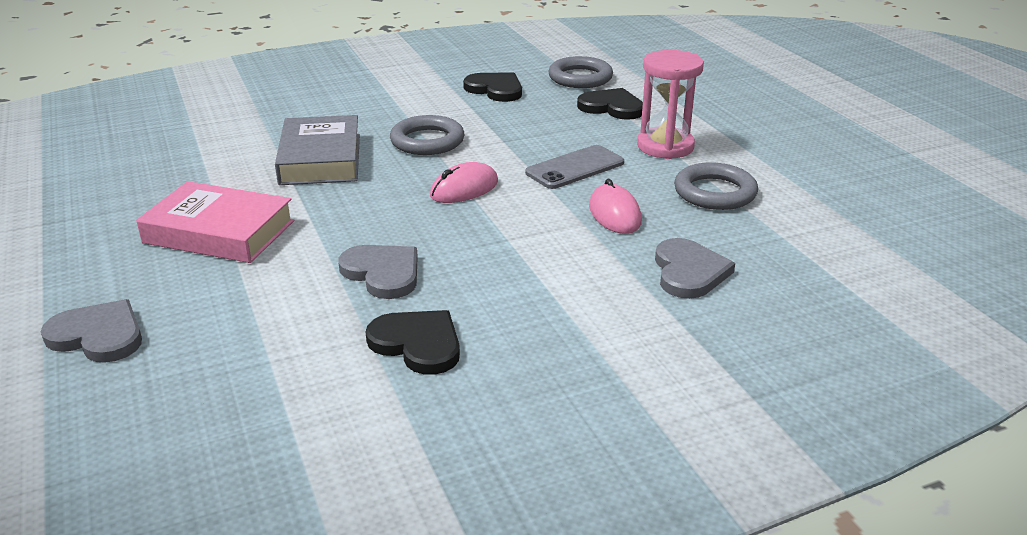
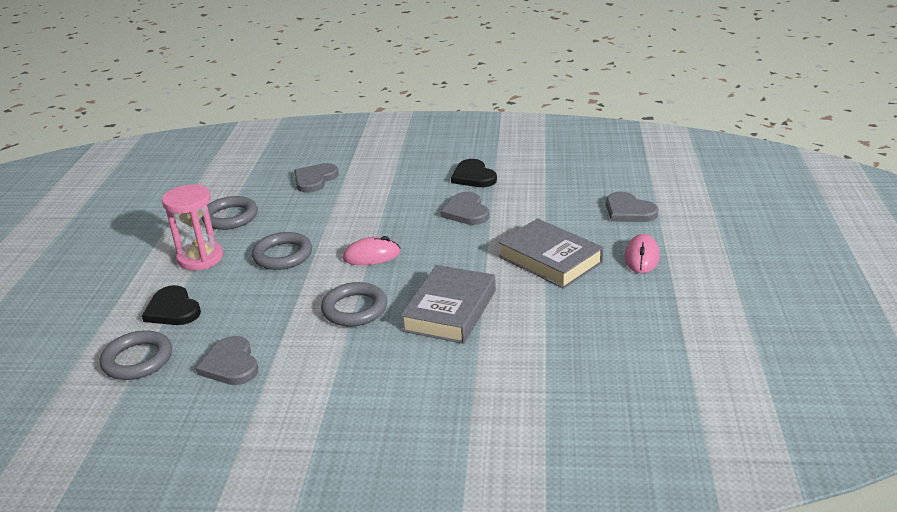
camera: 150 degrees left, 0 degrees up
(219, 232) = (550, 259): pink book -> grey book
(495, 89) = (230, 364): black heart -> grey heart
(575, 168) = (283, 255): grey phone -> grey ring
(614, 214) = (305, 217): pink mouse -> pink mouse (642, 257)

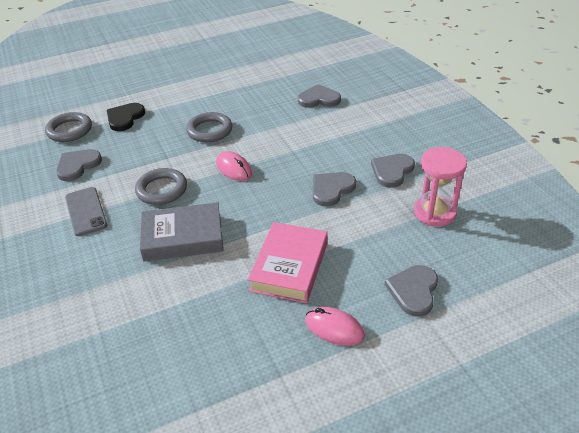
camera: 60 degrees right, 10 degrees up
(200, 258) = (186, 101): pink hourglass -> pink hourglass (434, 213)
(230, 217) = (242, 89): grey ring -> none
(333, 371) = (86, 211): none -> grey phone
(473, 176) = (392, 171): black heart -> grey heart
(550, 259) = (290, 267): grey book -> pink book
(642, 257) = (334, 328): pink mouse -> pink mouse turned 45 degrees clockwise

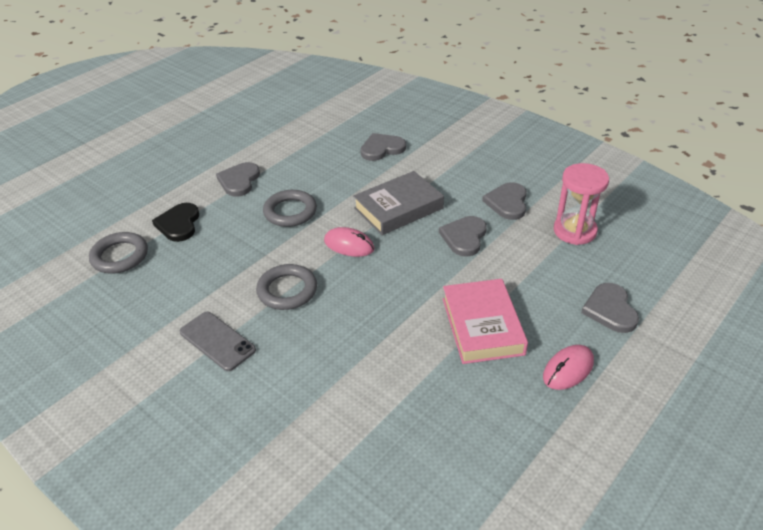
camera: 25 degrees left, 0 degrees up
(77, 166) = (164, 293): grey heart -> grey heart (239, 181)
(183, 237) = (351, 333): grey book -> grey book (398, 208)
(334, 328) = (568, 369): pink mouse -> pink mouse turned 45 degrees counterclockwise

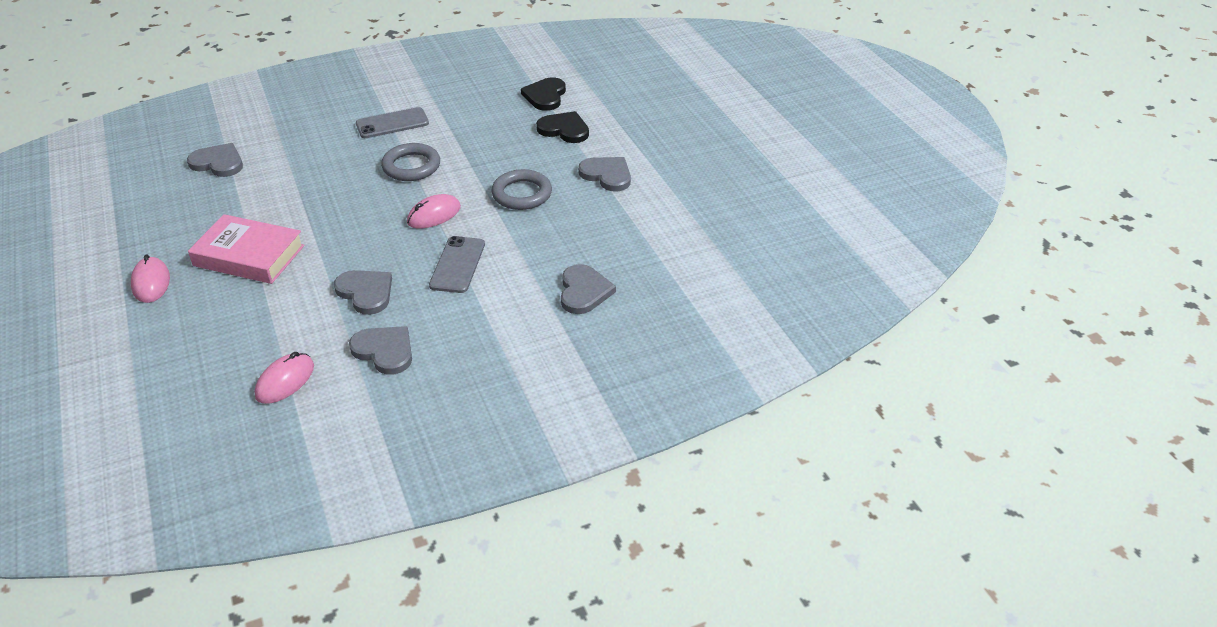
camera: 115 degrees right, 0 degrees up
(120, 256) = (545, 96): grey ring -> black heart
(398, 208) = (457, 265): grey book -> grey phone
(574, 231) = (285, 381): pink hourglass -> pink mouse
(610, 310) = (167, 344): grey heart -> grey heart (218, 163)

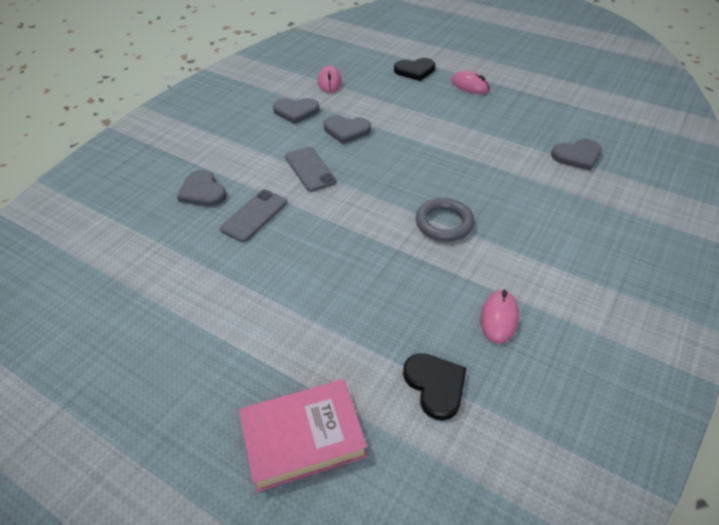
camera: 145 degrees right, 5 degrees up
(249, 256) = (445, 117): pink book -> pink book (303, 437)
(392, 123) = (524, 256): grey phone -> grey phone (254, 215)
(434, 215) = (370, 193): pink mouse -> pink mouse (499, 318)
(522, 194) = (324, 244): grey ring -> none
(564, 129) = (361, 342): black heart -> black heart (415, 70)
(607, 175) = (266, 304): grey heart -> none

